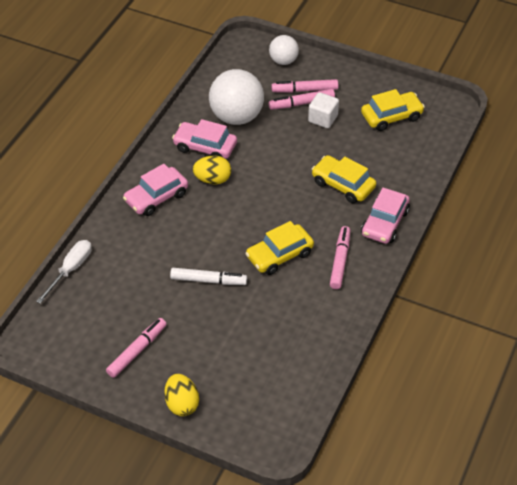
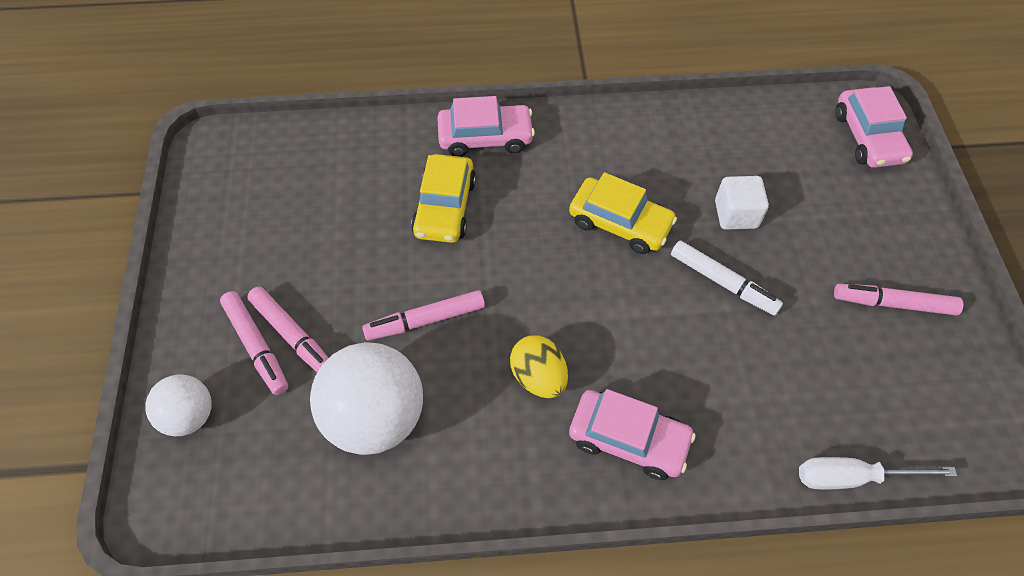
camera: 120 degrees left, 10 degrees up
(182, 404) = (912, 216): yellow egg -> none
(205, 147) = (474, 428): pink car -> pink car (868, 137)
(208, 280) = (723, 282): white marker -> white marker turned 150 degrees clockwise
(323, 119) = (316, 290): white cube -> white cube (736, 214)
(340, 261) = (582, 157): pink marker -> pink marker (425, 320)
(391, 116) = (267, 206): yellow car -> none

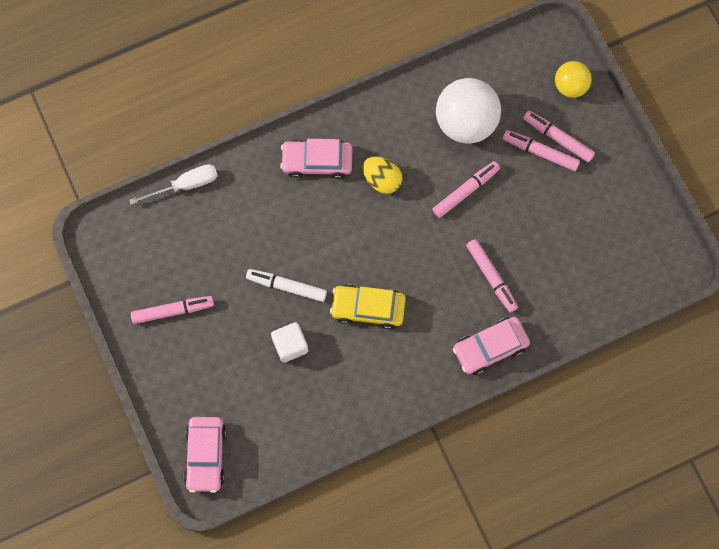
camera: 160 degrees right, 15 degrees up
(189, 416) = (570, 86): white ball -> yellow ball
(445, 207) = (491, 277): yellow car -> pink marker
(868, 137) = (206, 455): pink car -> pink car turned 150 degrees counterclockwise

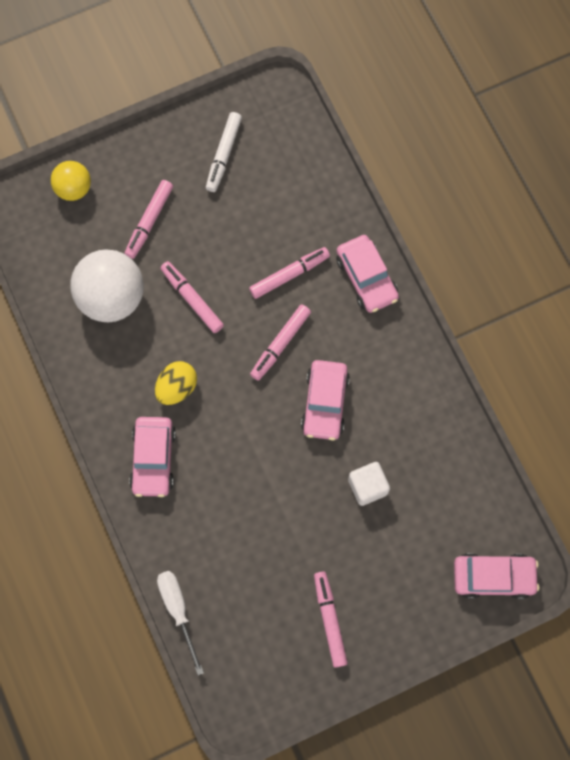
camera: 90 degrees left, 0 degrees up
(286, 287) = (300, 491): white marker -> white marker (224, 155)
(368, 308) = (325, 403): yellow car -> pink car
(558, 138) = (134, 203): pink marker -> pink marker (280, 344)

